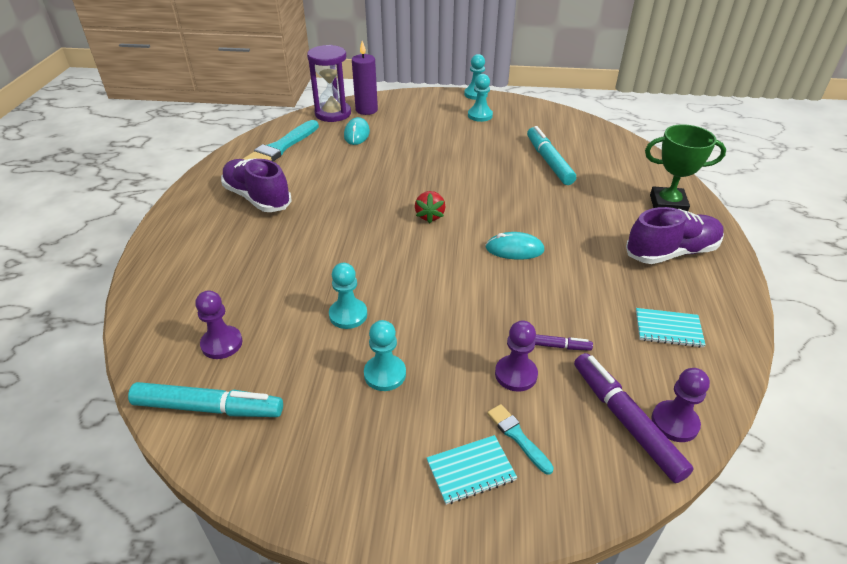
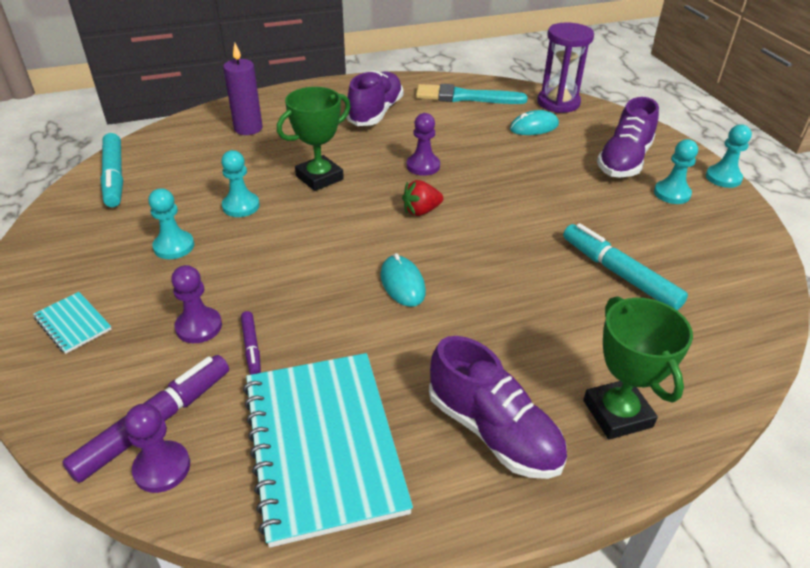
camera: 65 degrees right, 0 degrees up
(222, 344) = (182, 159): purple pawn -> purple pawn (423, 166)
(339, 256) = (319, 178): none -> green trophy
(366, 110) = (589, 118): purple candle -> purple candle (248, 128)
(431, 117) = (624, 161): none -> purple shoe
(517, 436) = (117, 345): turquoise brush -> none
(549, 161) = (619, 273): turquoise marker -> turquoise marker turned 90 degrees counterclockwise
(668, 329) = (322, 445): turquoise notebook -> turquoise notebook, size x2.33

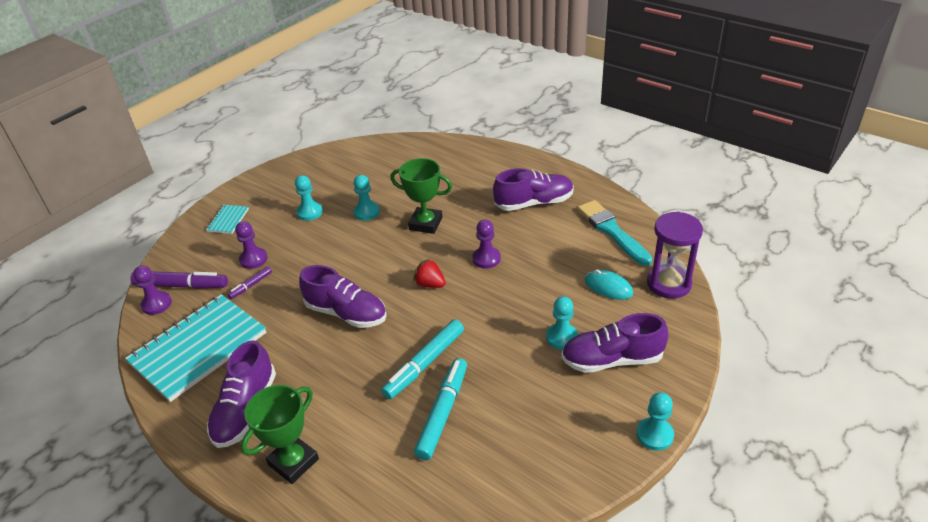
camera: 60 degrees right, 0 degrees up
(114, 177) = (352, 155): turquoise marker -> turquoise marker (424, 364)
(248, 128) = (452, 166): purple candle -> none
(402, 283) = (346, 313): turquoise mouse -> purple shoe
(672, 193) = (589, 407): turquoise pawn -> turquoise pawn (562, 337)

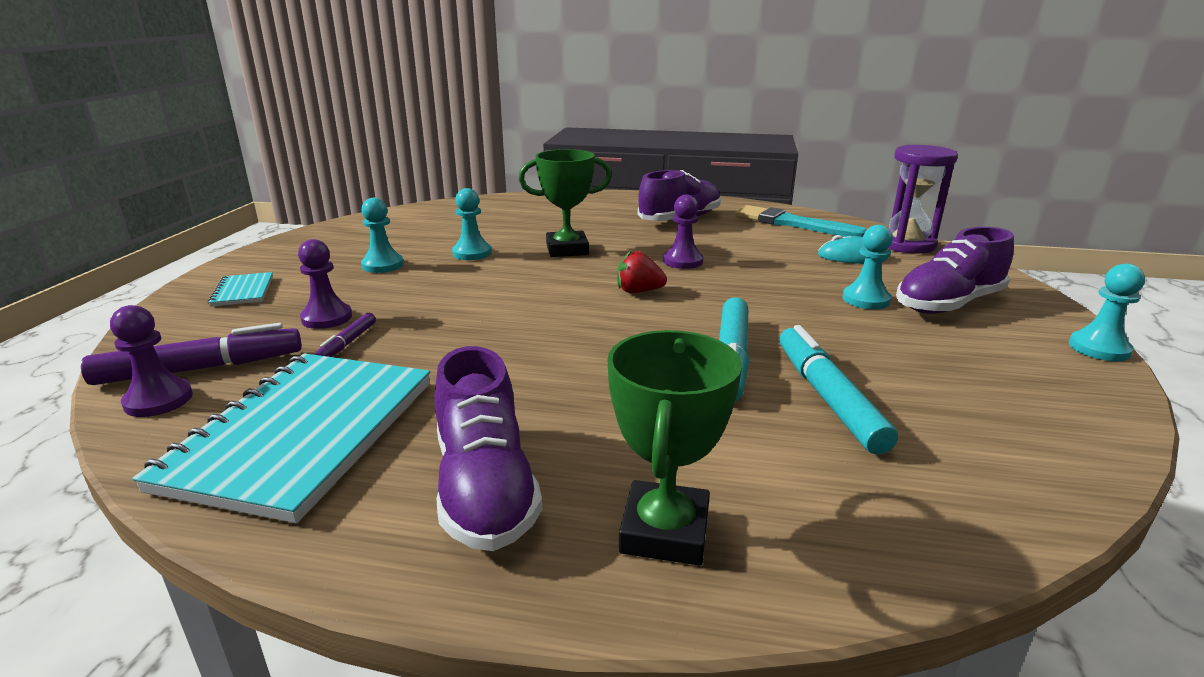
camera: 30 degrees left, 15 degrees down
(346, 313) = (548, 338): purple shoe -> none

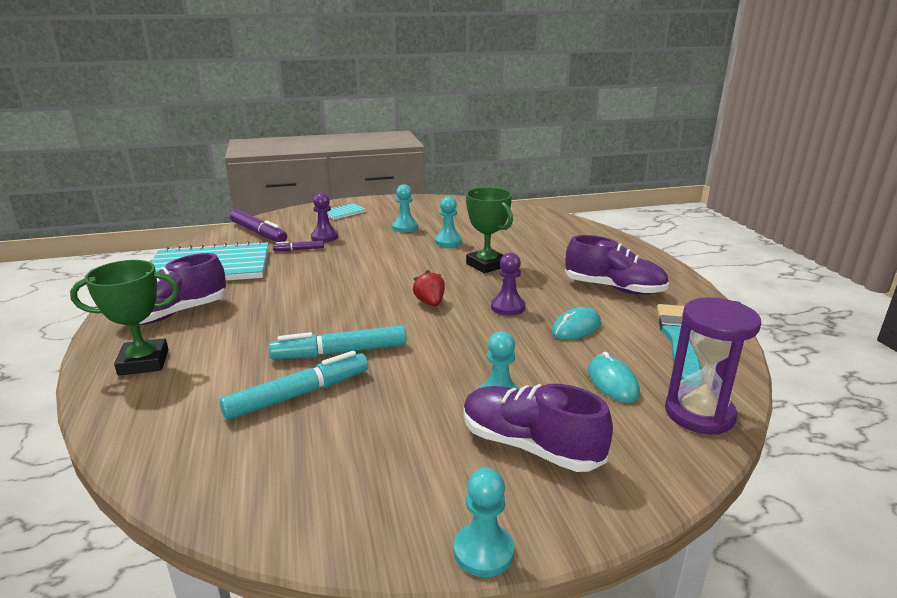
camera: 65 degrees right, 0 degrees up
(158, 400) = (229, 236): purple pawn -> none
(748, 247) = (576, 328): none -> turquoise mouse

